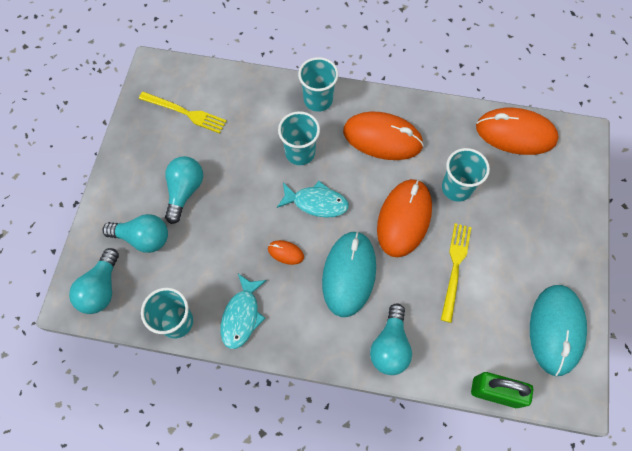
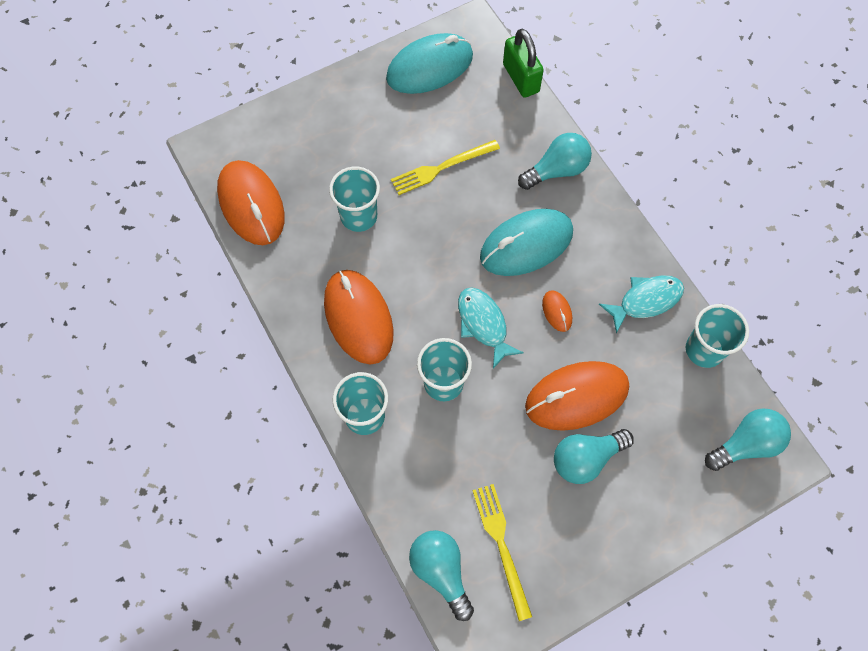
camera: 130 degrees left, 0 degrees up
(143, 238) = (667, 453): turquoise light bulb -> turquoise light bulb (441, 571)
(404, 219) = (431, 238): orange mouse -> orange mouse (576, 397)

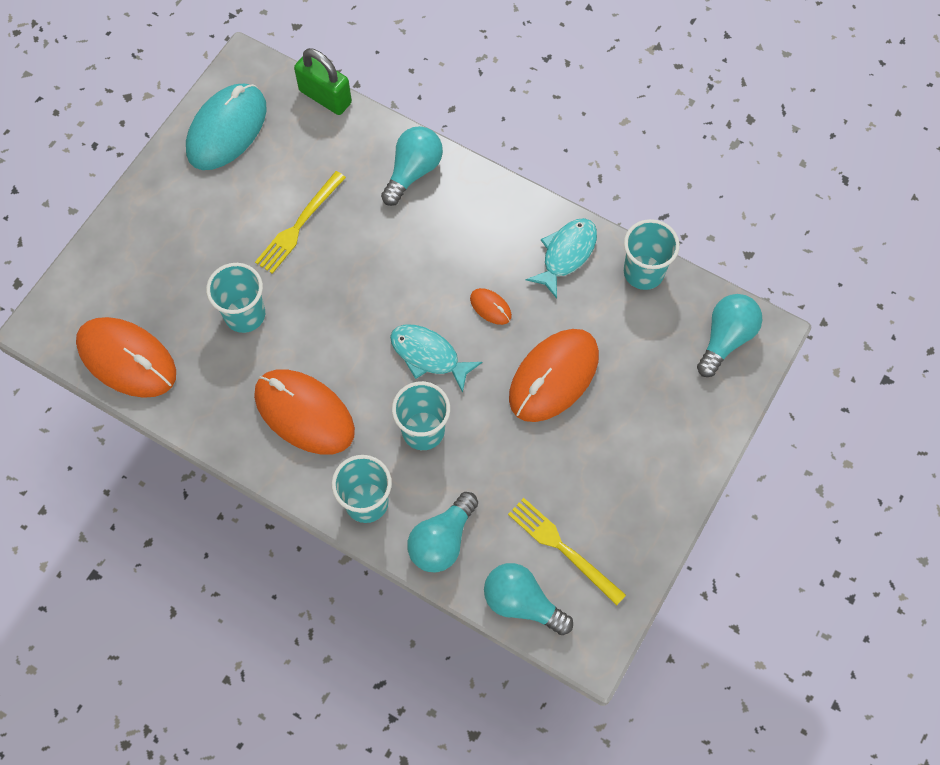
camera: 30 degrees left, 0 degrees up
(526, 245) = (425, 258): turquoise mouse -> none
(586, 459) = (594, 428): turquoise light bulb -> turquoise light bulb (442, 540)

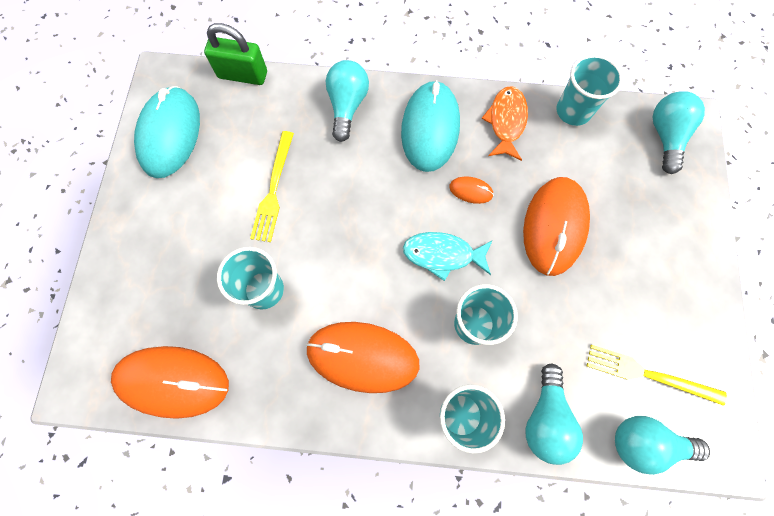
camera: 25 degrees left, 5 degrees up
(484, 228) = (430, 128): none -> turquoise mouse
(566, 254) = (506, 122): turquoise fish -> orange fish

